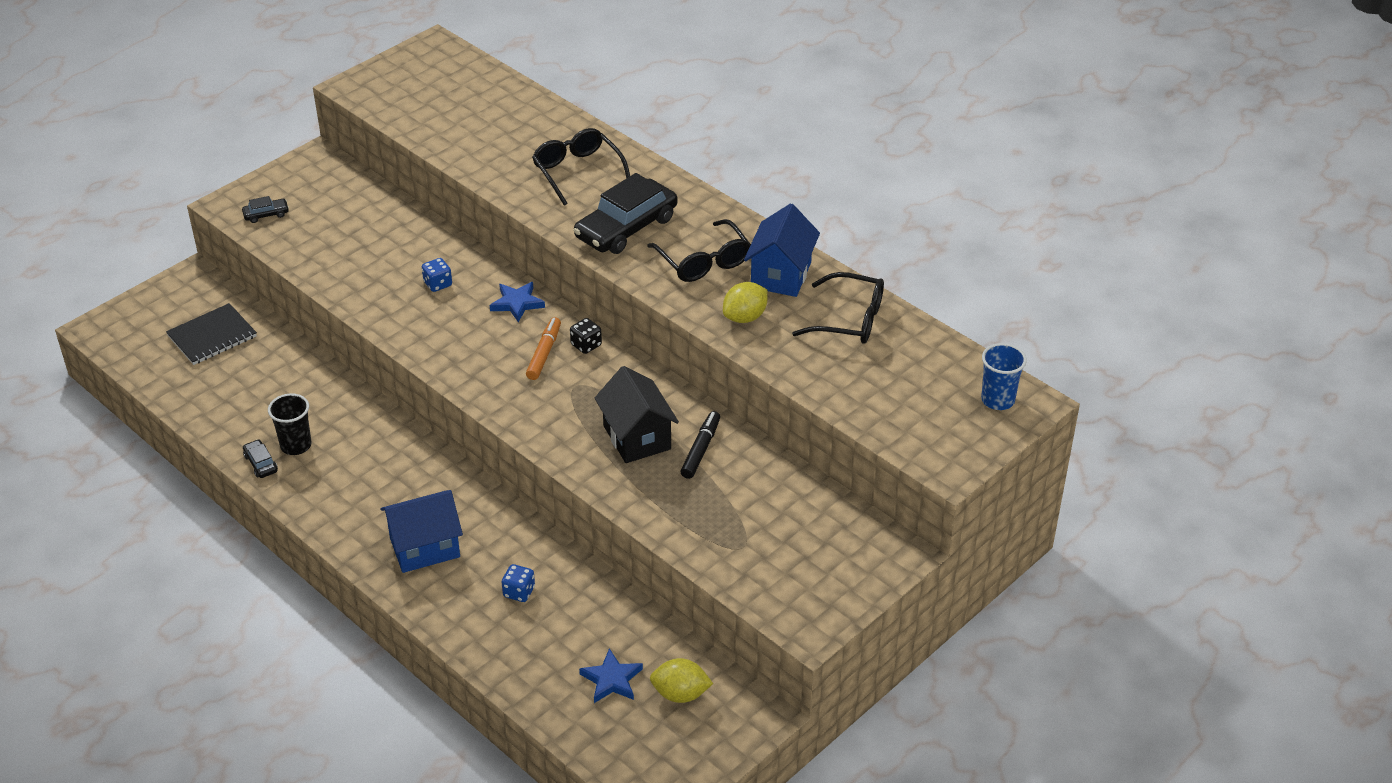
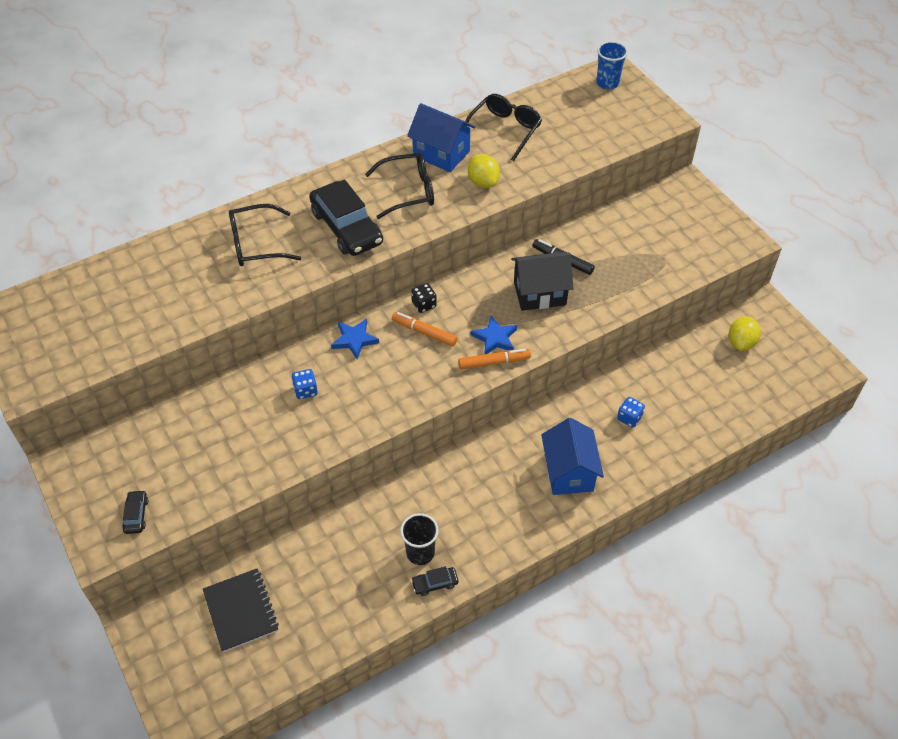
camera: 75 degrees left, 10 degrees up
(516, 416) = (494, 362): none -> orange marker
(611, 679) = (723, 378): blue star -> blue star (495, 338)

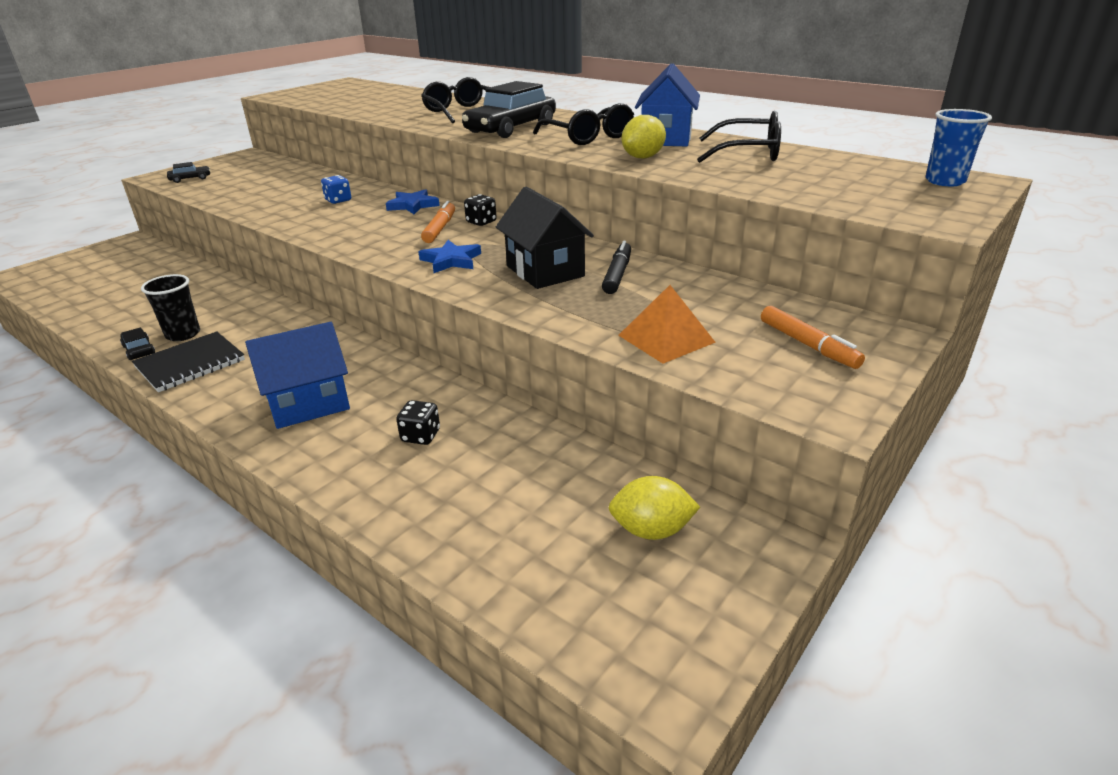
camera: 70 degrees right, 20 degrees down
(241, 611) = (128, 272): black notebook -> black notebook (190, 364)
(494, 362) = (411, 266): orange marker -> orange marker (808, 345)
(629, 418) = (420, 436): blue dice -> black dice
(656, 269) = (666, 338): none -> orange pyramid

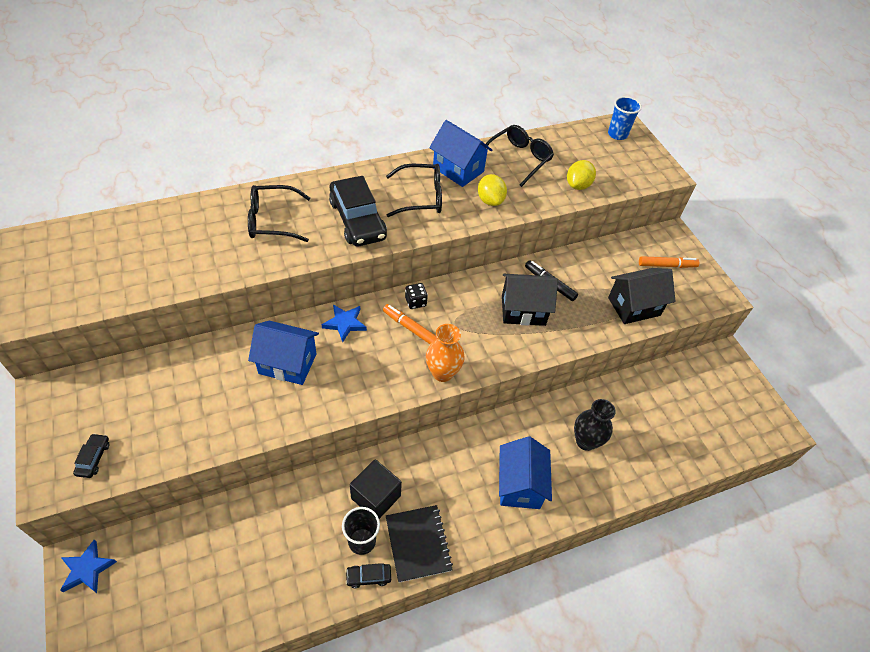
camera: 65 degrees left, 20 degrees up
(243, 325) = (376, 497): none -> black cube
(338, 200) = (287, 363): blue dice -> blue house
(390, 256) = (442, 373): none -> orange vase
(420, 436) = (585, 441): black dice -> black vase
(451, 260) = (474, 345): blue star -> blue star (87, 569)
(651, 530) = (700, 387): yellow lemon -> yellow lemon (578, 185)
(666, 338) = (634, 306): orange pyramid -> black house

